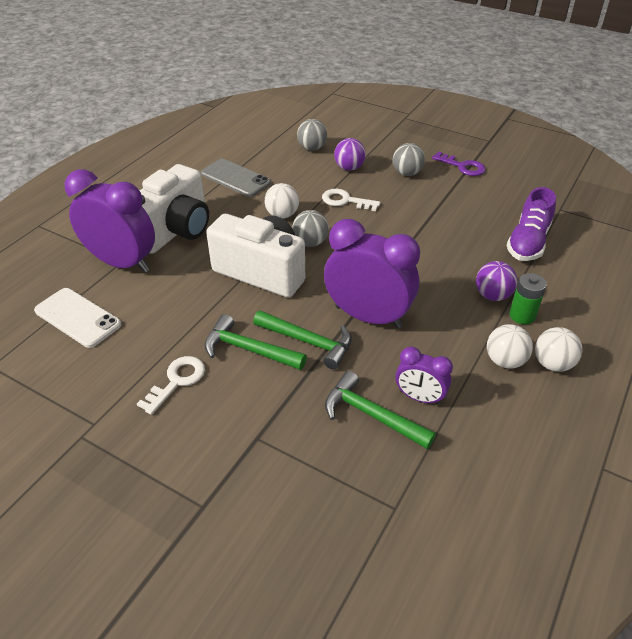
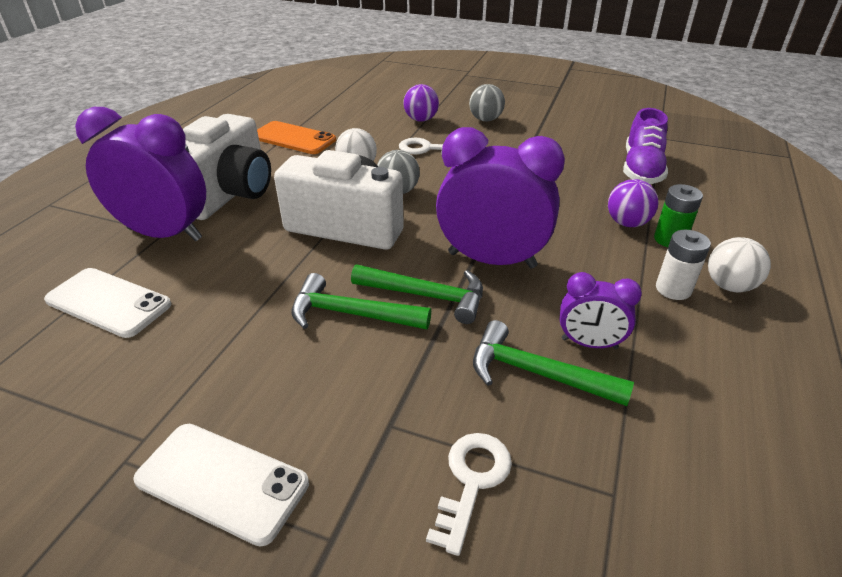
camera: 10 degrees left, 5 degrees down
(141, 459) = (222, 481): none -> white phone
(177, 381) = (260, 365): white key -> white key (472, 481)
(235, 178) = (294, 138): grey phone -> orange phone
(312, 148) = (374, 106): grey ball -> none
(462, 166) = (542, 110): purple key -> none
(505, 361) = (673, 289): white ball -> white battery

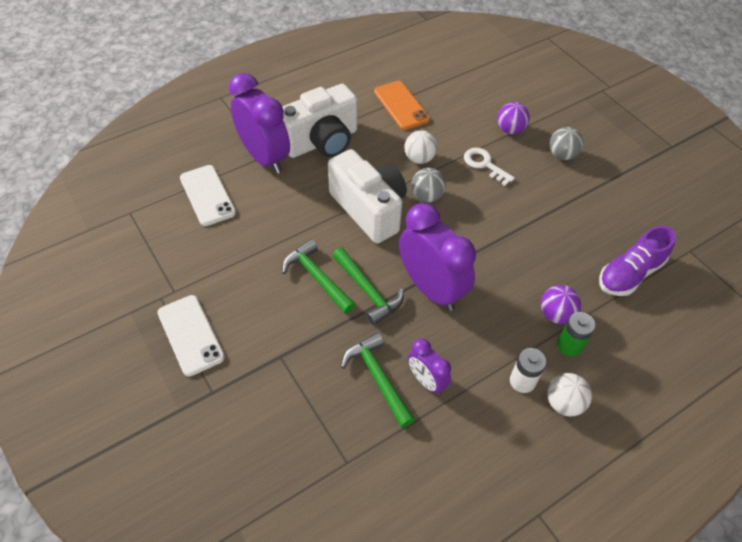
camera: 35 degrees right, 15 degrees up
(472, 481) = (290, 409): white key -> none

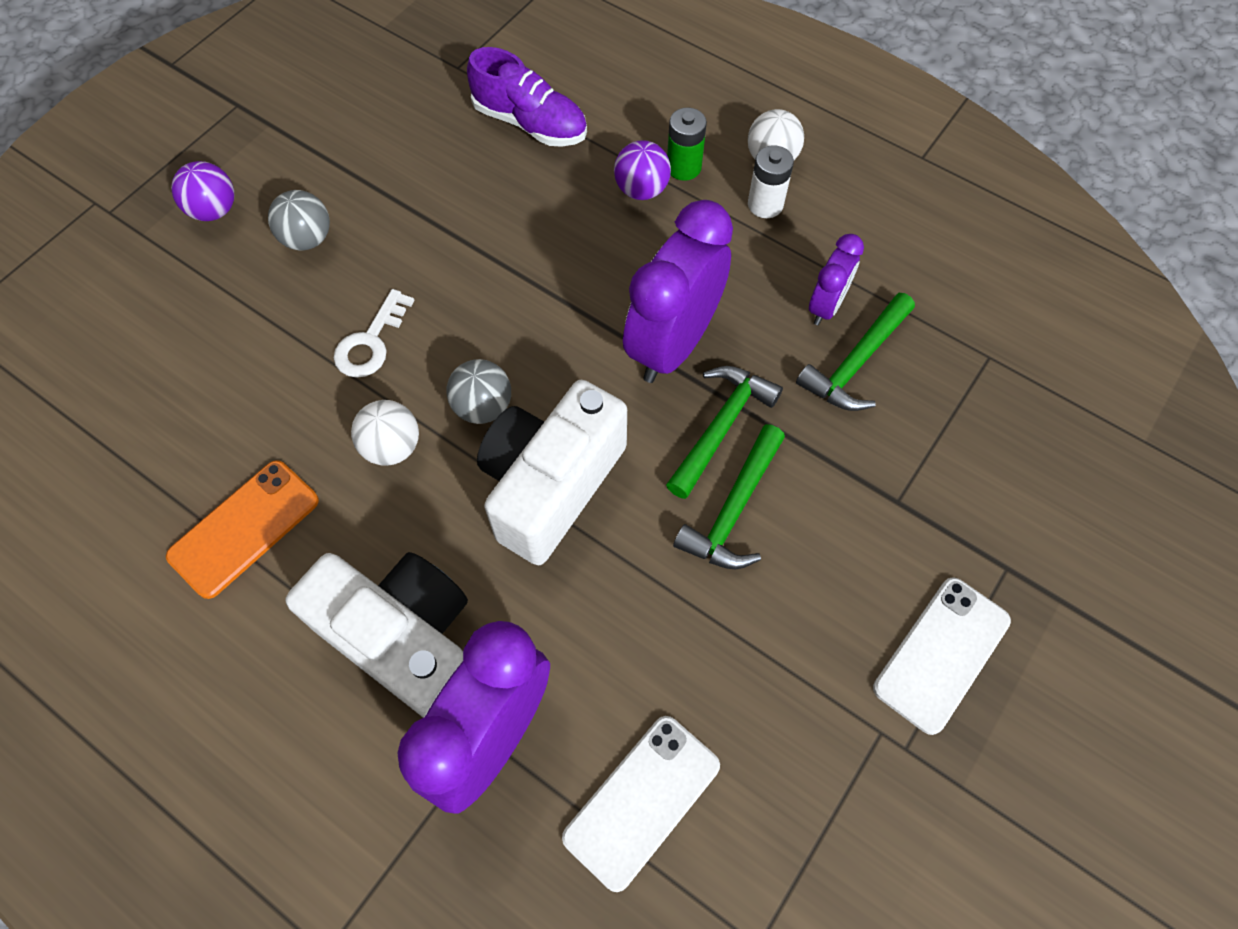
camera: 110 degrees left, 10 degrees up
(510, 130) = (264, 325): purple ball -> purple ball (214, 210)

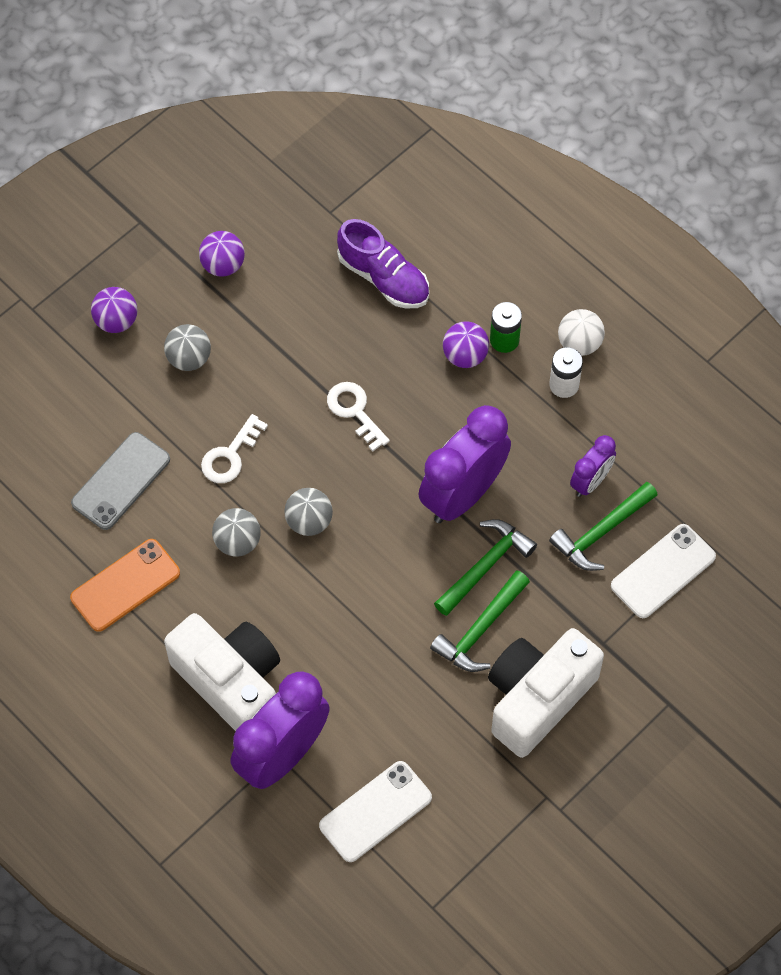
camera: 10 degrees right, 0 degrees up
(230, 394) = (121, 481): none -> grey phone
(339, 135) = (223, 265): none -> purple ball
(392, 447) = (237, 542): white ball -> grey ball
(520, 269) = (355, 411): none -> white key
(551, 486) = (350, 590): white camera -> white camera (537, 699)
(941, 654) = (603, 754): white phone -> white phone (663, 571)

